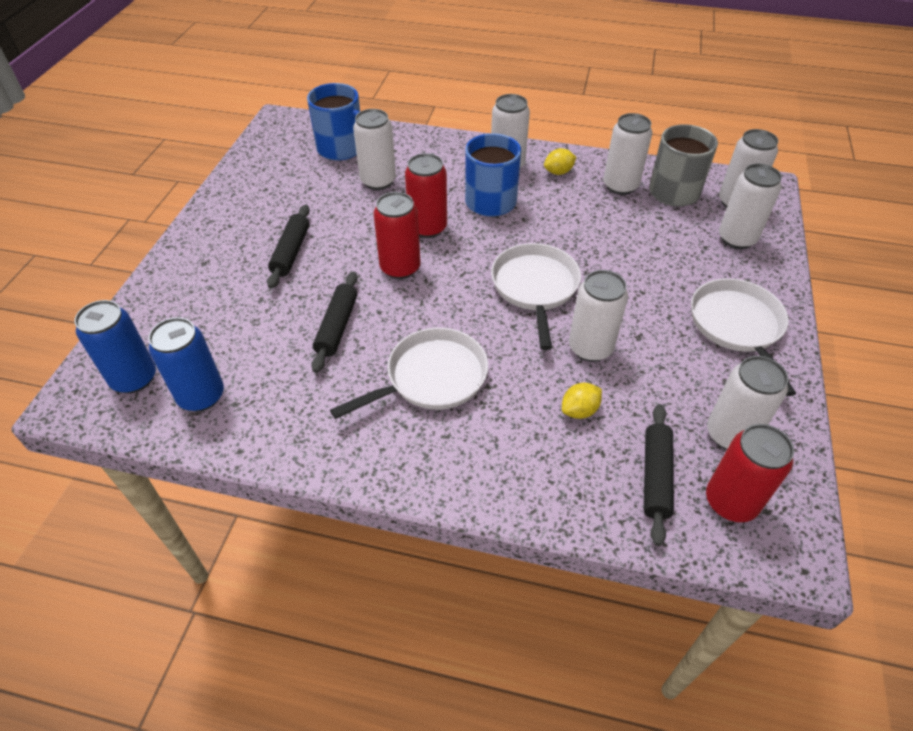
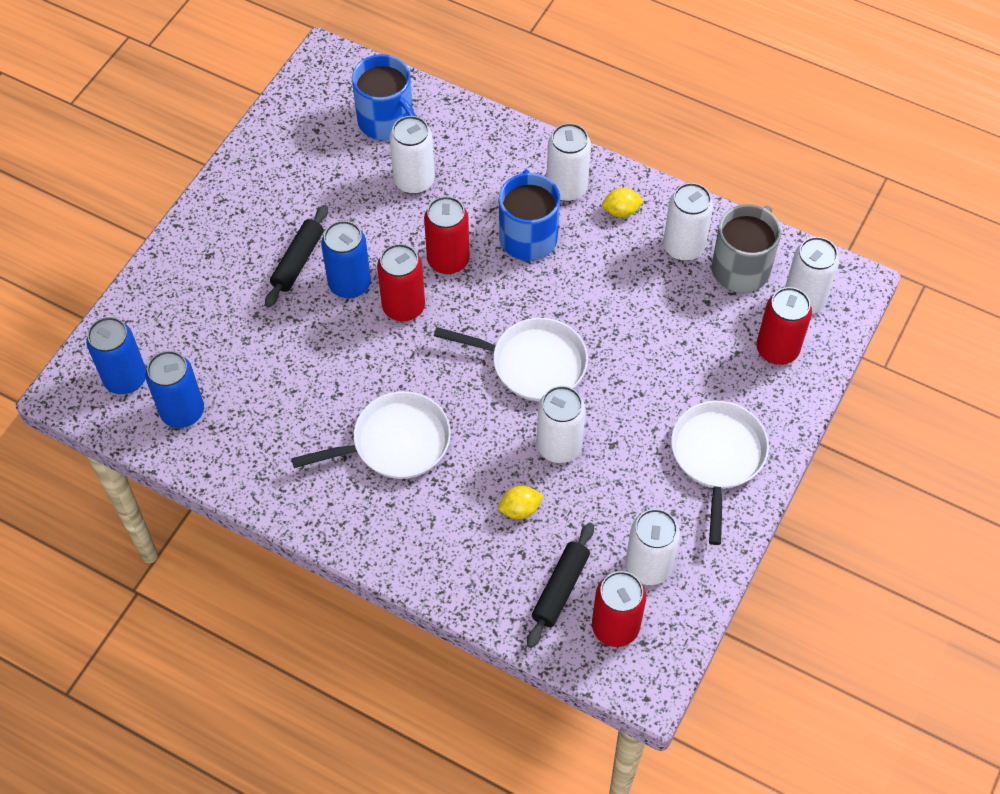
camera: 15 degrees right, 10 degrees up
(337, 327) = (322, 364): black rolling pin -> none
(344, 260) = (349, 284): none -> blue can
(535, 288) = (533, 363): white pan -> white pan turned 90 degrees clockwise
(736, 238) = (777, 349): white can -> red can

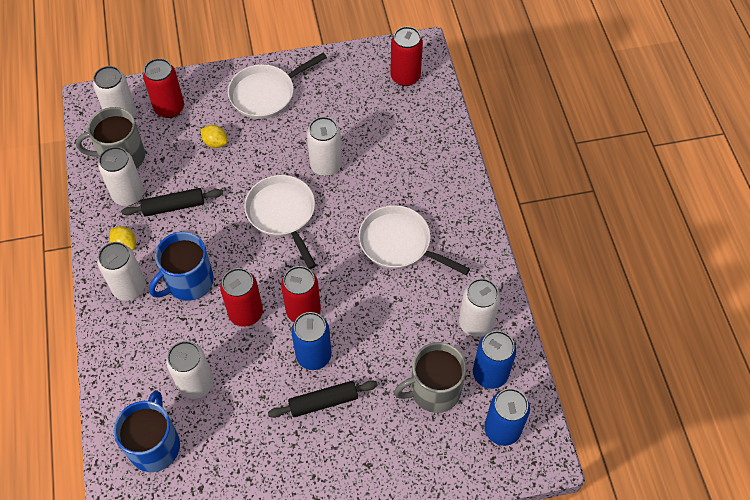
camera: 130 degrees left, 0 degrees up
(217, 353) = (434, 390): none -> grey mug
(520, 509) = (381, 157): yellow lemon -> yellow lemon (215, 143)
(560, 589) = (408, 110): black rolling pin -> black rolling pin (174, 206)
(648, 566) = (359, 84): white can -> white can (475, 323)

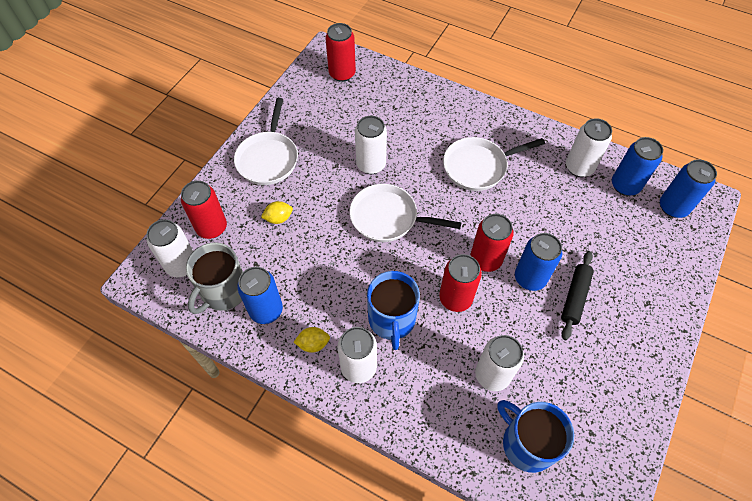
camera: 50 degrees left, 0 degrees up
(128, 195) = (266, 310): white can -> blue can
(174, 206) = (310, 284): black rolling pin -> none
(434, 390) = (614, 224): grey mug -> none

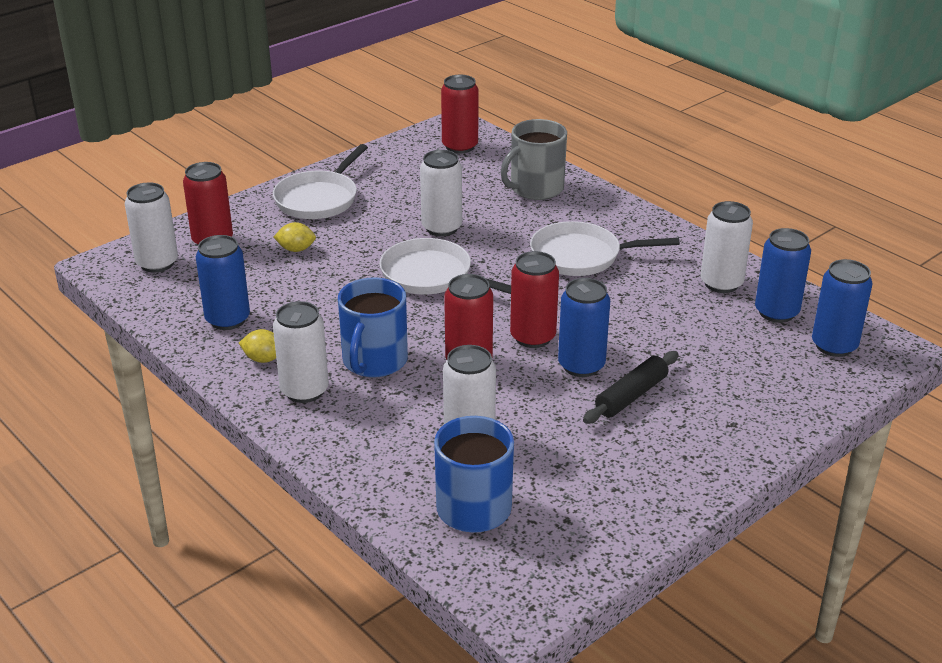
camera: 20 degrees right, 25 degrees down
(223, 291) = (189, 294): grey mug -> grey mug (535, 188)

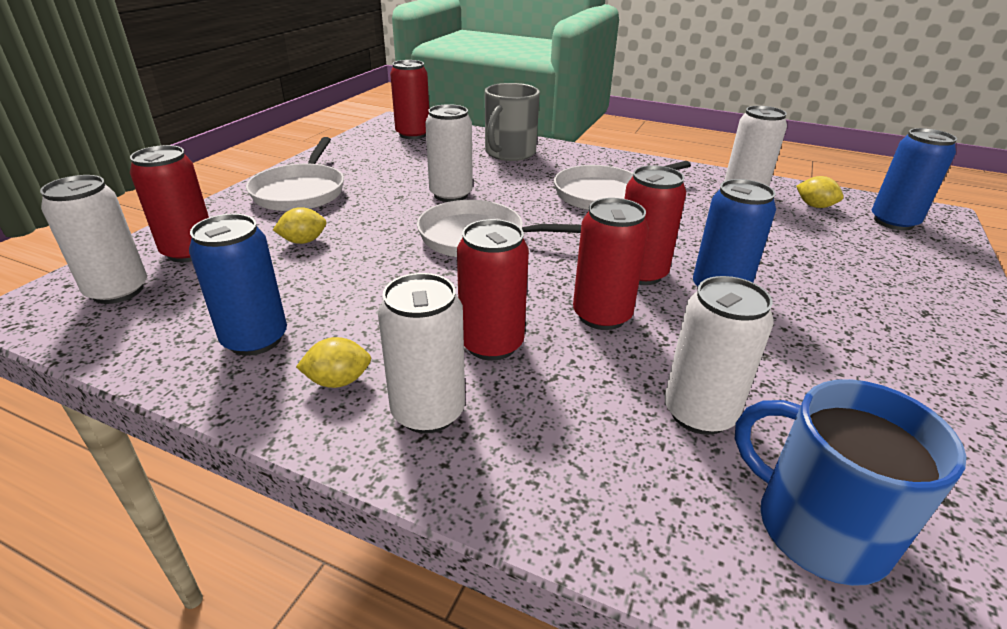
camera: 25 degrees left, 0 degrees up
(374, 361) = (491, 344): blue mug -> red can
(631, 396) = (803, 309): black rolling pin -> none
(776, 312) = (814, 206): blue can -> yellow lemon

